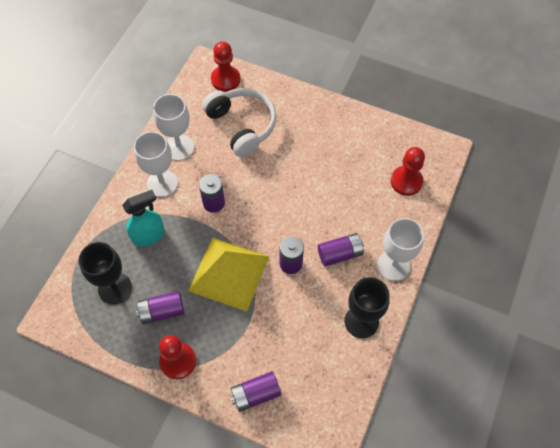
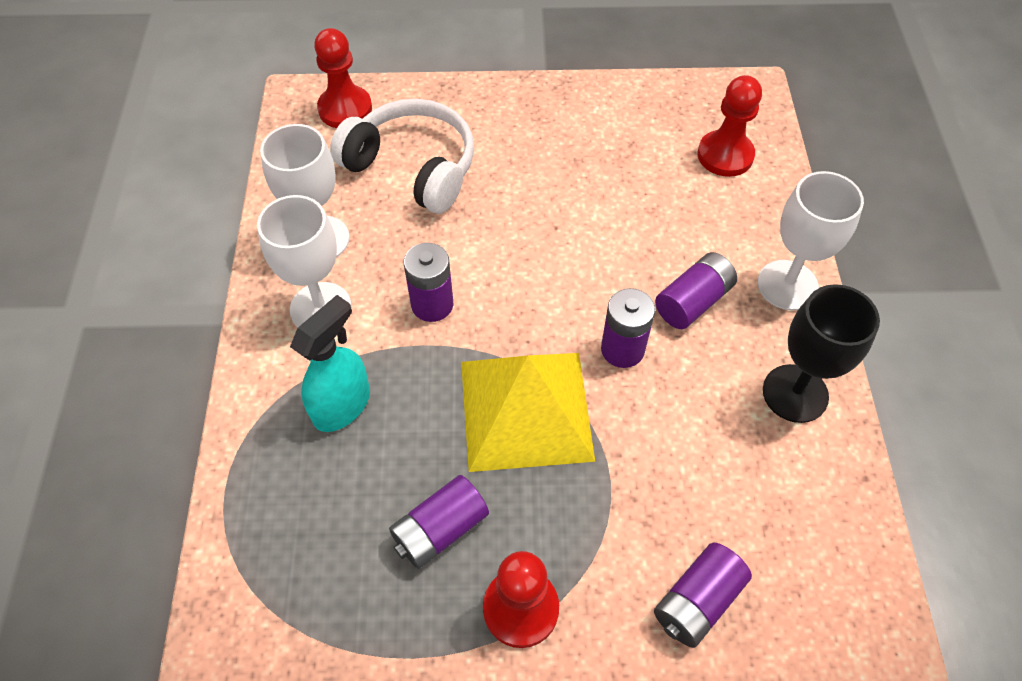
camera: 25 degrees left, 5 degrees down
(115, 288) = (325, 527): black goblet -> none

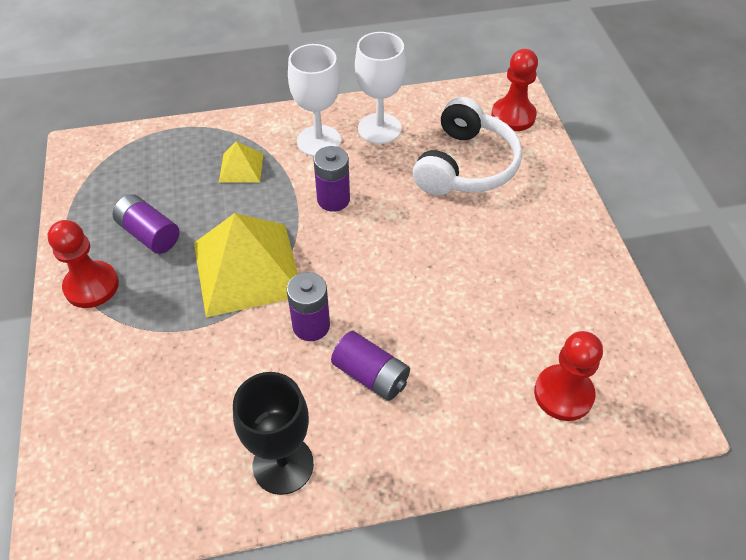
camera: 80 degrees right, 5 degrees down
(342, 405) = (241, 167): turquoise spray bottle -> yellow pyramid
(697, 601) = (90, 394): purple battery -> none
(787, 285) = (407, 457): white goblet -> none

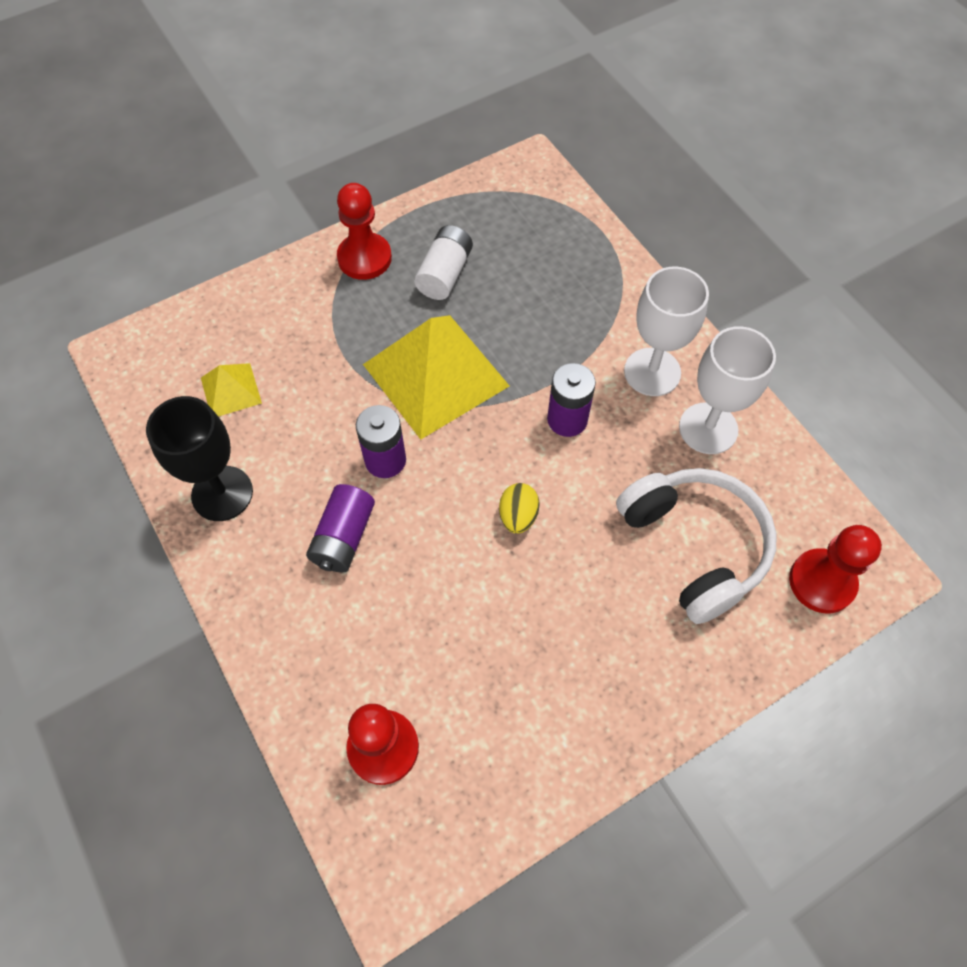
camera: 70 degrees right, 10 degrees up
(149, 234) = (444, 274): purple battery -> white battery
(241, 167) = (572, 313): yellow pyramid -> yellow pyramid (230, 390)
(402, 253) = (518, 516): none -> yellow egg
(465, 165) = (694, 546): white headphones -> white headphones turned 120 degrees counterclockwise

